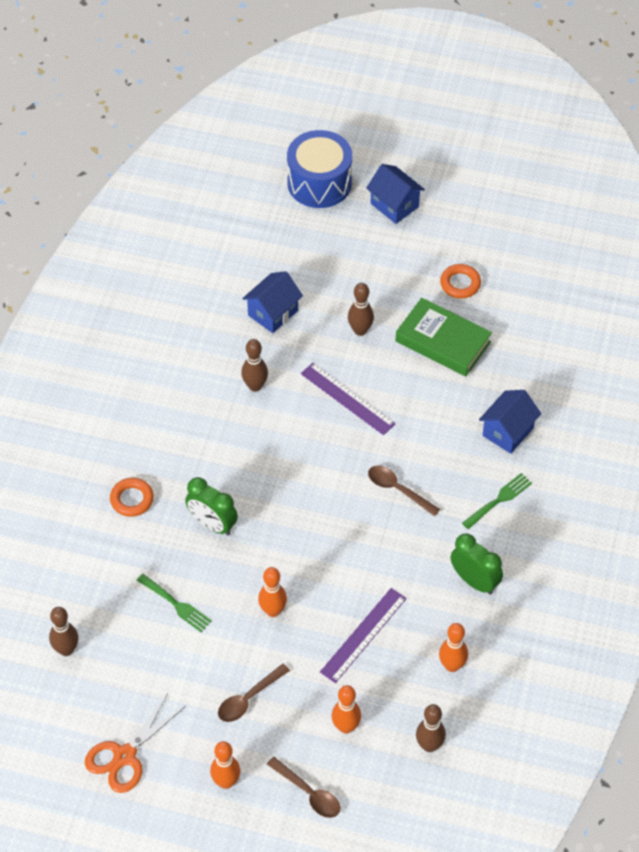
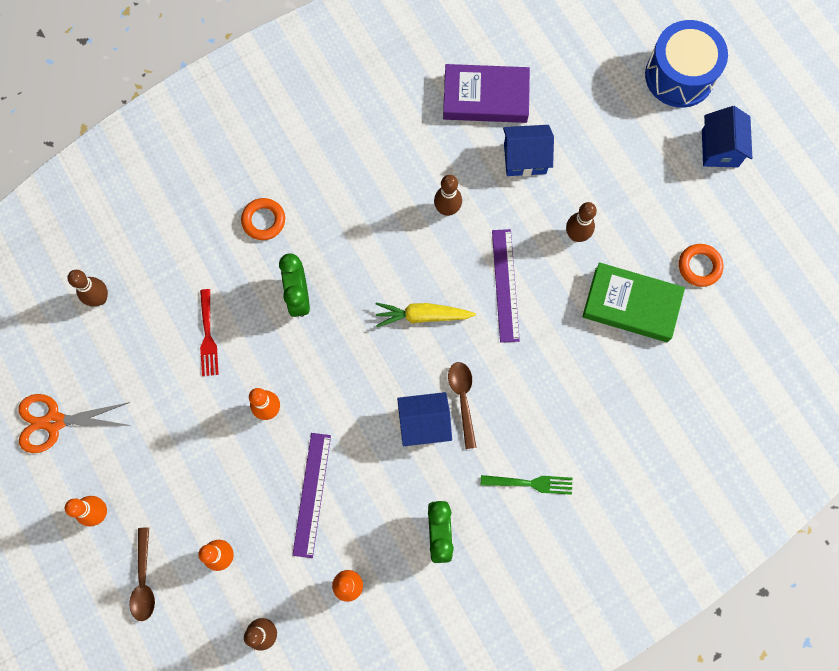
camera: 45 degrees right, 20 degrees up
(176, 604) = (208, 337): green fork -> red fork
(203, 298) = (485, 97): none -> purple book
(249, 698) = (180, 463): brown spoon -> none
(313, 463) = (422, 316): none -> yellow carrot
(363, 635) = (312, 494): purple ruler -> purple ruler turned 75 degrees counterclockwise
(443, 342) = (631, 305): green book -> green book turned 60 degrees counterclockwise
(508, 432) = (600, 432): blue house -> blue house (424, 423)

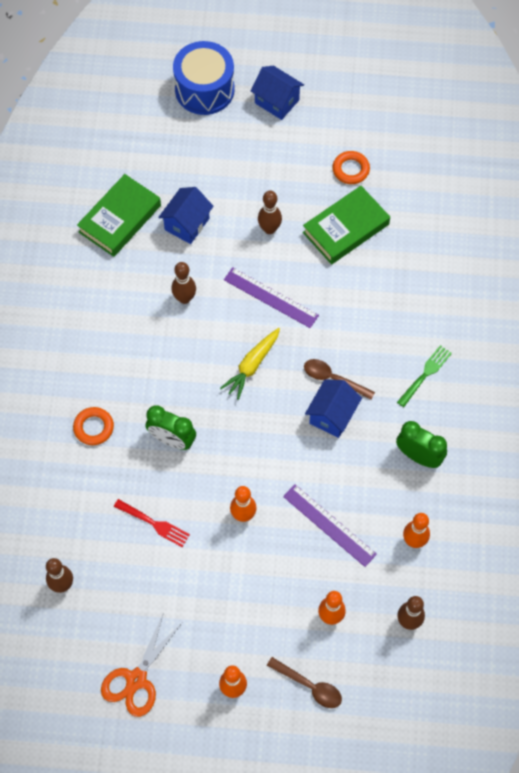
camera: 55 degrees left, 10 degrees down
(485, 97) = (120, 219): purple book -> green book

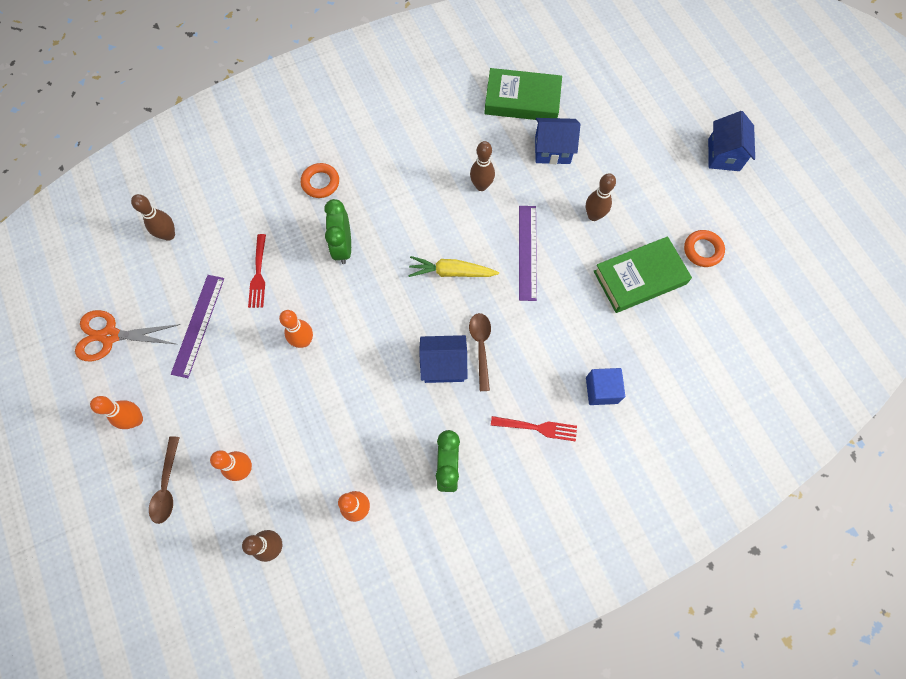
camera: 60 degrees right, 5 degrees up
(204, 89) = (690, 95): blue drum -> none
(329, 525) = (333, 420): purple ruler -> purple ruler (198, 325)
(346, 228) = (639, 278): green book -> green book turned 45 degrees counterclockwise
(422, 311) = (601, 390): none -> blue cube
(425, 374) = (538, 428): green fork -> red fork

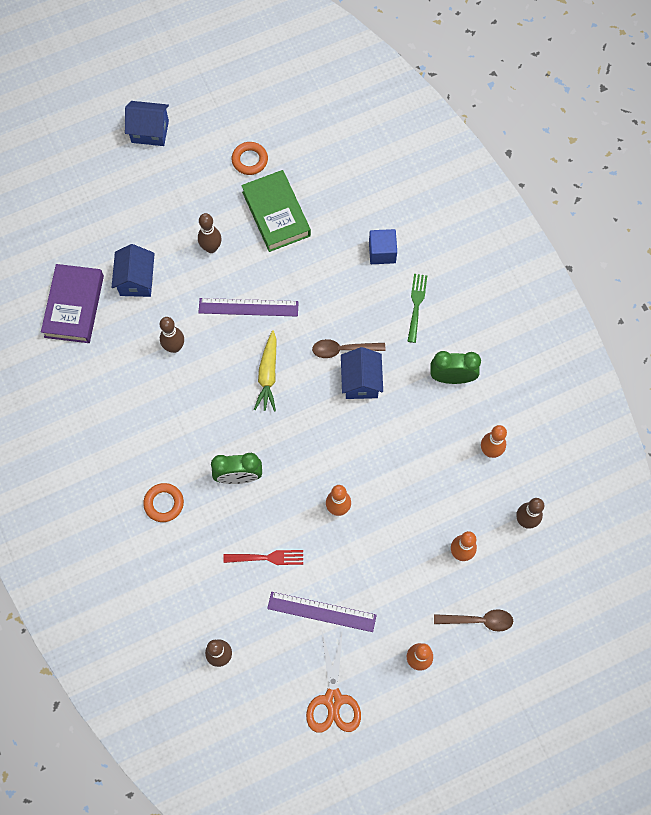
camera: 90 degrees left, 0 degrees up
(522, 100) = (74, 306): green book -> purple book
(538, 428) = (416, 304): red fork -> green fork

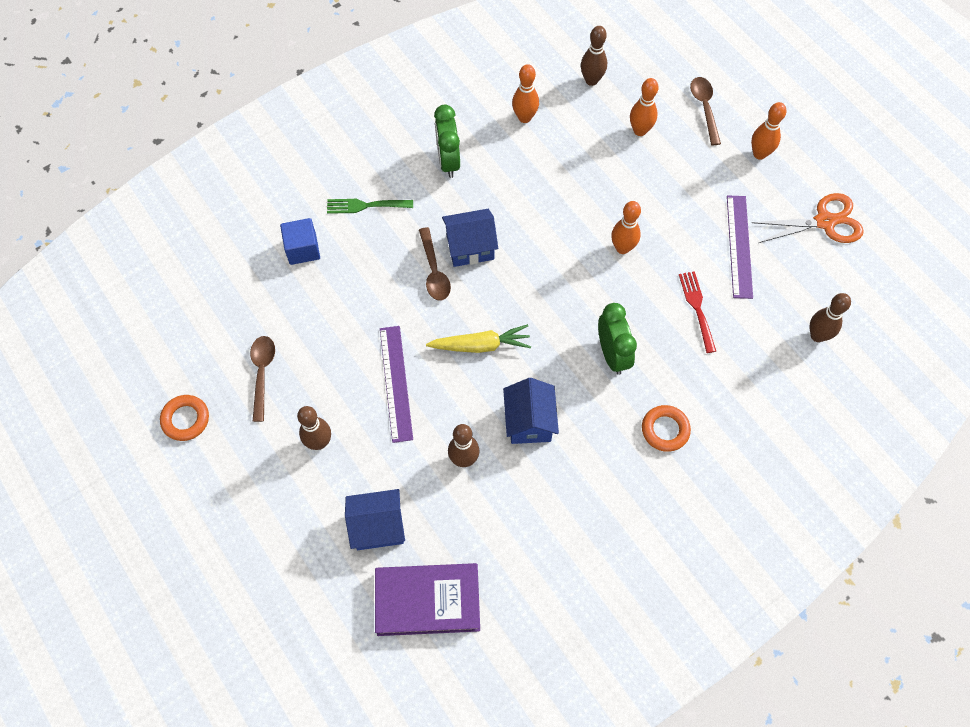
camera: 100 degrees left, 5 degrees down
(150, 131) = (147, 559): blue house -> blue house (529, 421)
(276, 214) = (262, 373): green book -> brown spoon

